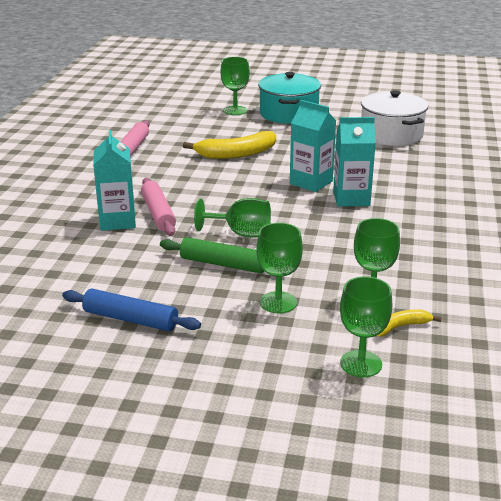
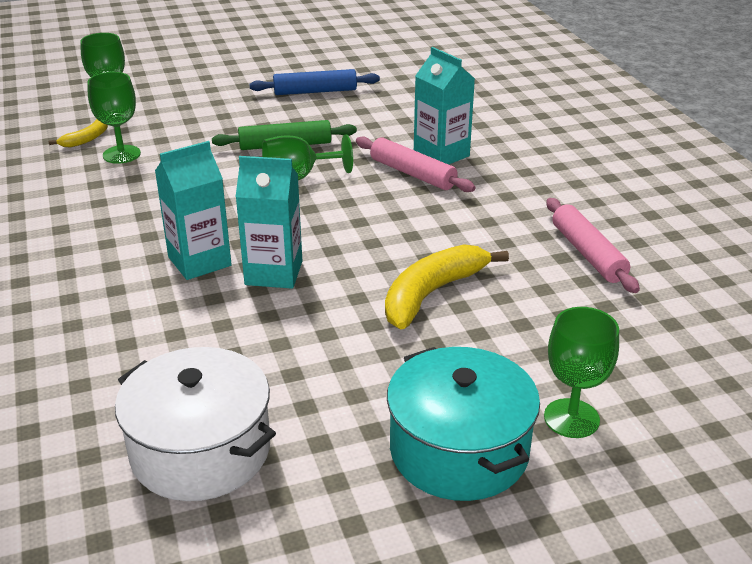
camera: 150 degrees right, 5 degrees up
(278, 302) = (206, 130): green goblet -> none

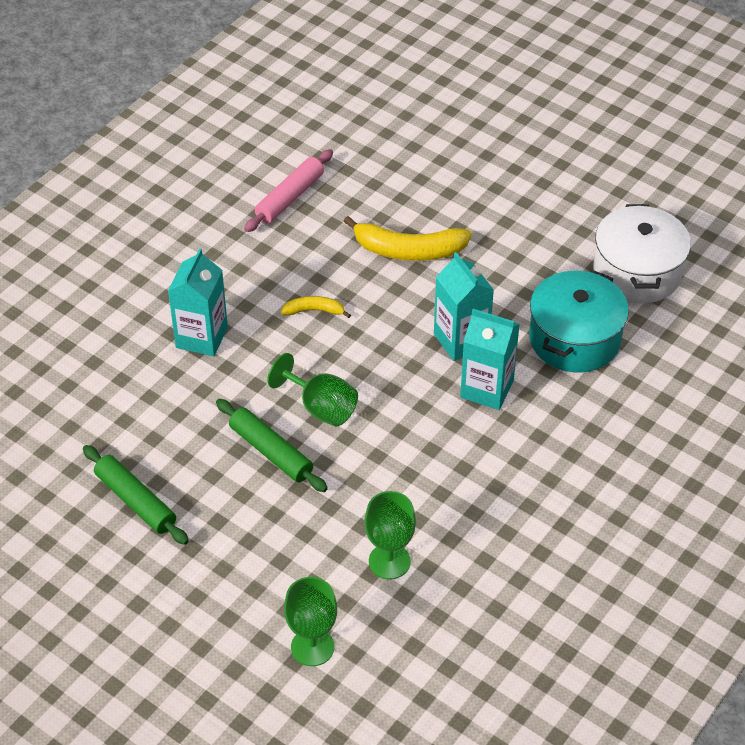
camera: 125 degrees left, 15 degrees up
(86, 139) = (387, 614): yellow banana -> yellow banana (314, 311)
(315, 91) = (136, 501): blue rolling pin -> green rolling pin
(412, 174) = (251, 339): pink rolling pin -> none
(459, 450) = (534, 178): turquoise pot -> turquoise pot (574, 339)
(571, 418) = (468, 148): green goblet -> none

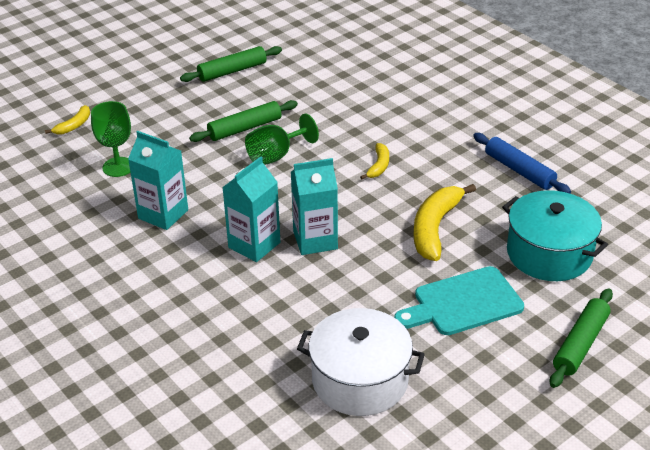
camera: 105 degrees right, 10 degrees down
(202, 337) = (370, 110): turquoise carton -> turquoise carton (163, 214)
(290, 197) = (519, 170): pink rolling pin -> blue rolling pin
(312, 647) = (74, 125): green goblet -> yellow banana
(511, 217) = (463, 303): none -> turquoise cutting board
(532, 140) = (580, 344): none -> green rolling pin
(574, 339) = (288, 312): turquoise pot -> turquoise pot (549, 253)

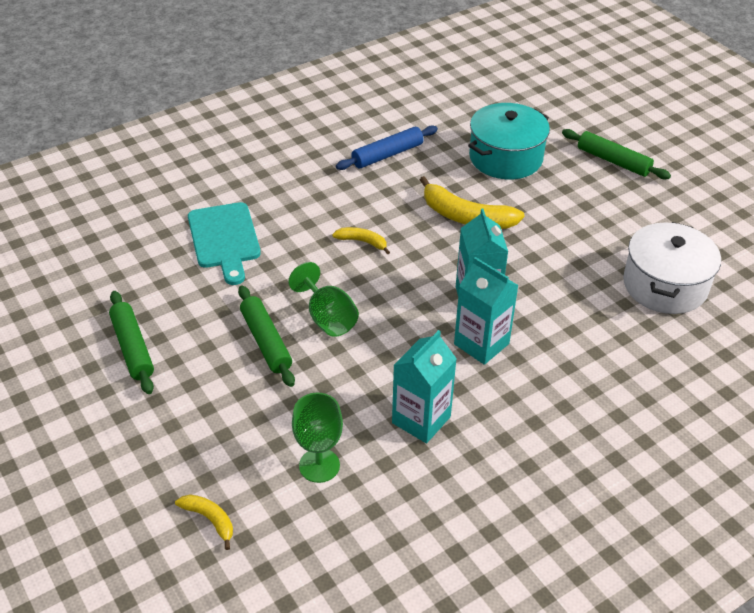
camera: 85 degrees left, 5 degrees up
(463, 303) = (567, 214): turquoise cutting board -> turquoise cutting board (224, 239)

